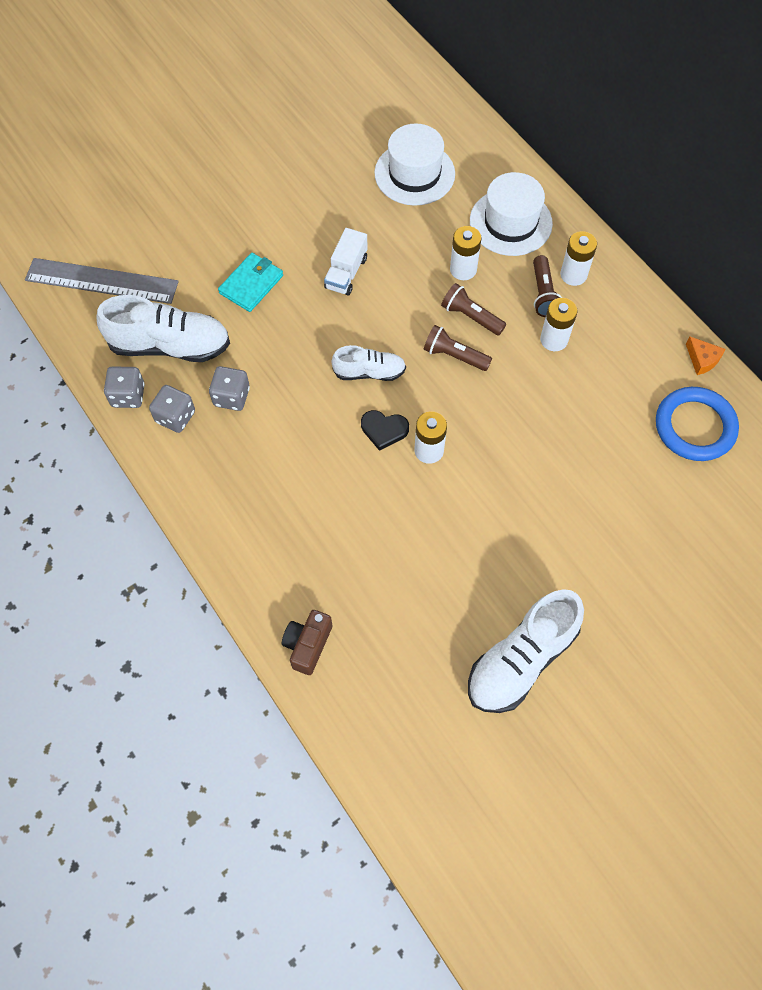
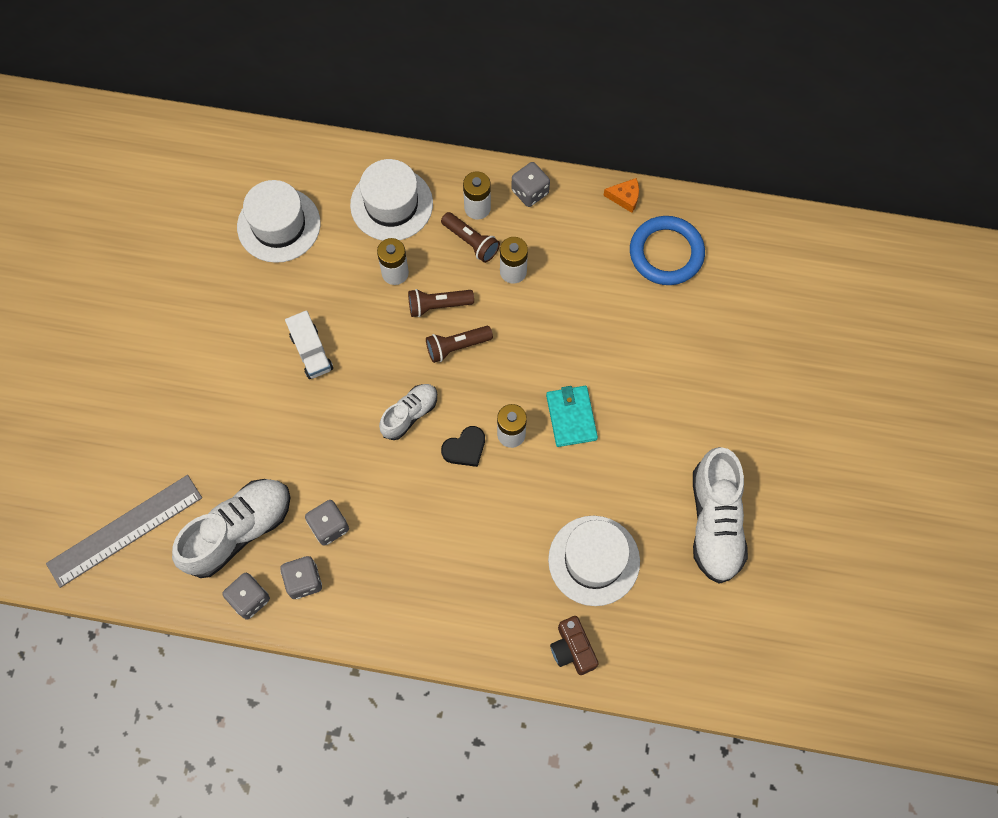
camera: 45 degrees left, 5 degrees up
(251, 284) = (248, 426): turquoise wallet -> turquoise wallet (571, 417)
(394, 597) = (594, 560): none -> white hat
(627, 296) = (530, 192): none -> grey dice

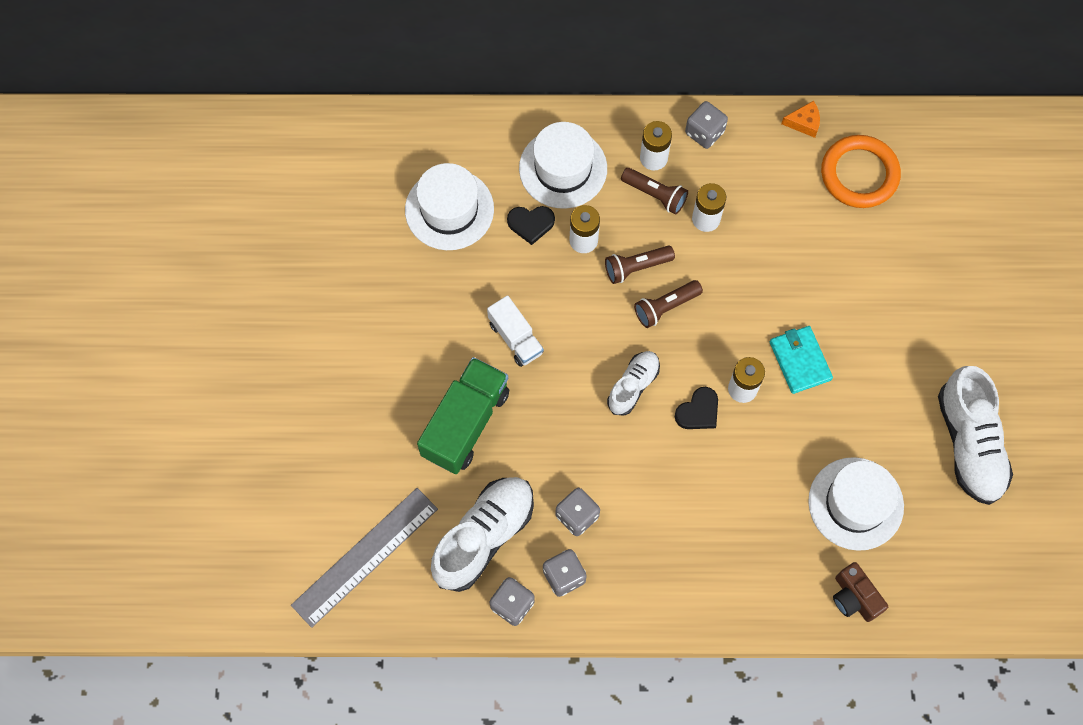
camera: 10 degrees left, 0 degrees up
(246, 423) = (465, 423): none -> green truck
(350, 250) = (531, 224): none -> black heart
(666, 253) = (859, 174): blue ring -> orange ring

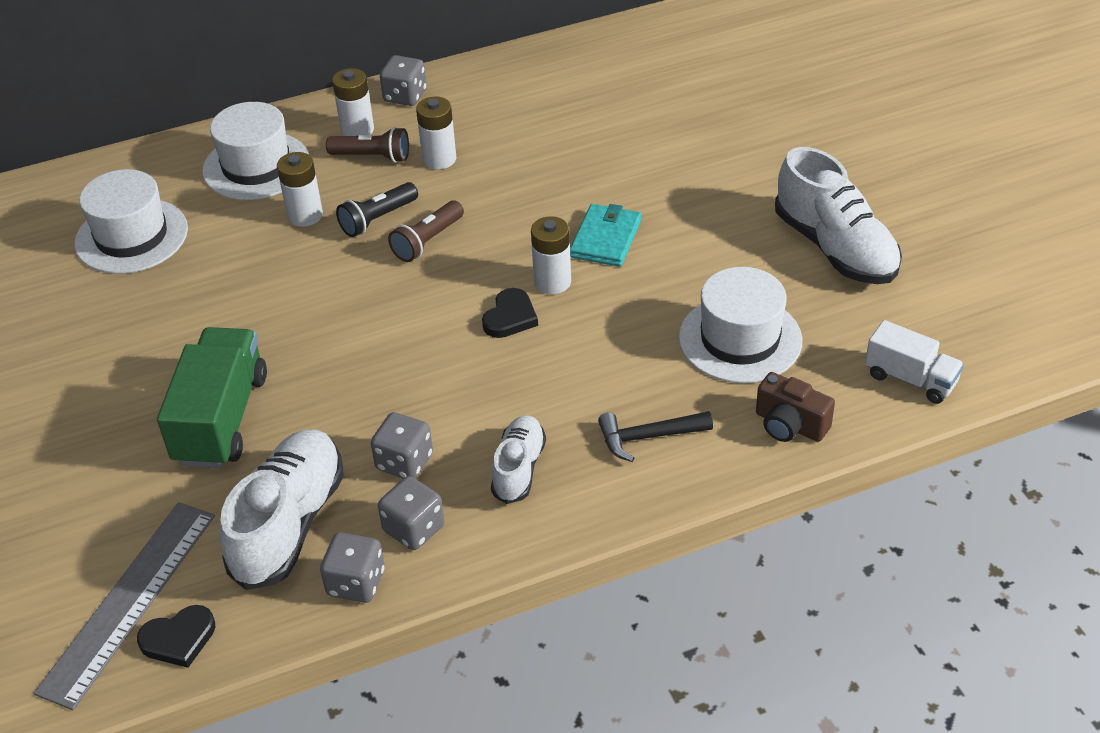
camera: 20 degrees left, 25 degrees down
(515, 338) = (256, 321): white truck -> white truck (910, 379)
(531, 224) = (236, 220): black heart -> black heart (179, 639)
(633, 386) = (420, 319): white shoe -> white shoe (519, 468)
(636, 267) = (377, 219): brown flashlight -> black flashlight
(751, 565) = (647, 437): none -> black hammer
(800, 361) = (605, 239): turquoise wallet -> turquoise wallet turned 60 degrees clockwise
(804, 123) = (509, 60): orange cheese -> none
(859, 174) = (588, 80): orange ring -> none

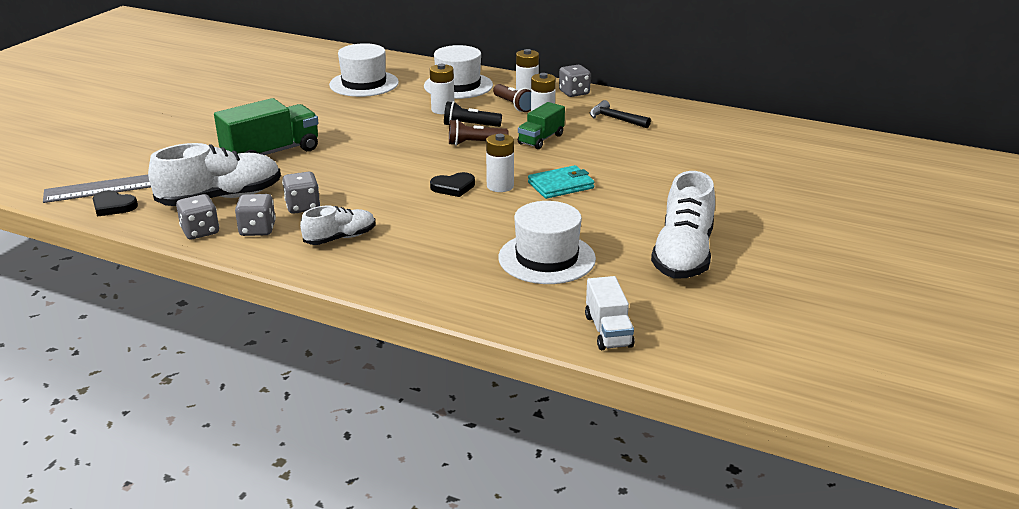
camera: 45 degrees right, 15 degrees down
(484, 189) = (541, 139): none -> green truck
(647, 437) = (419, 264): black hammer -> black hammer (615, 119)
(790, 425) = (498, 305): brown camera -> none

